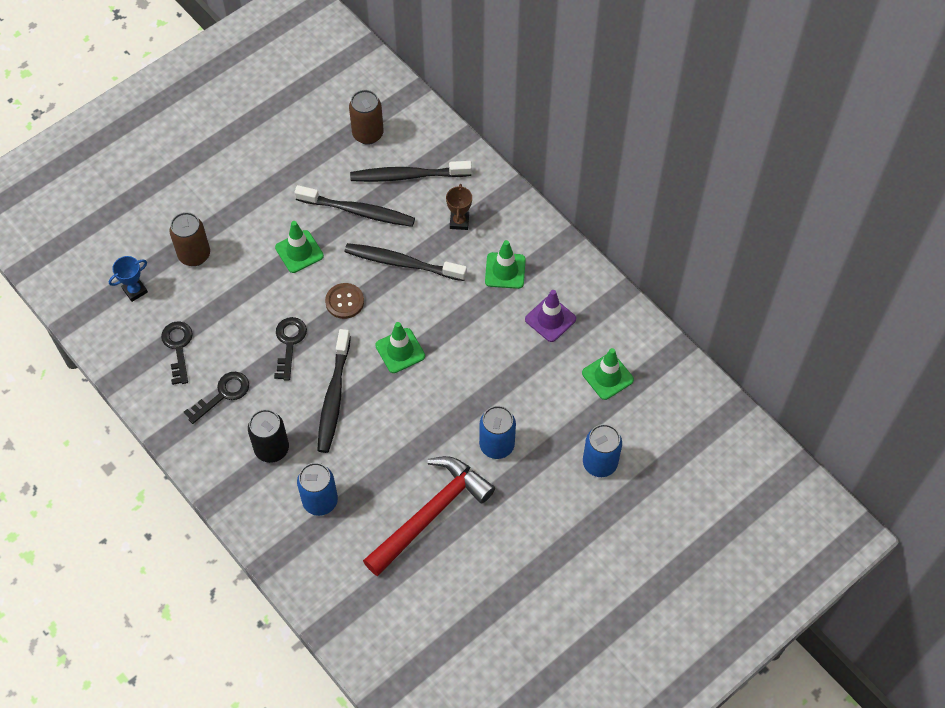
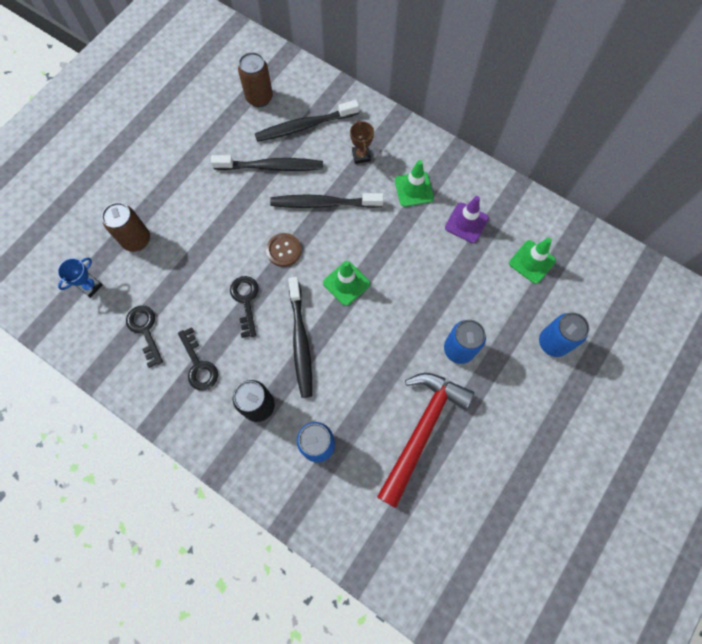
camera: 15 degrees left, 10 degrees up
(223, 394) = (198, 365): black key -> black key turned 120 degrees clockwise
(299, 252) = (230, 215): green traffic cone -> none

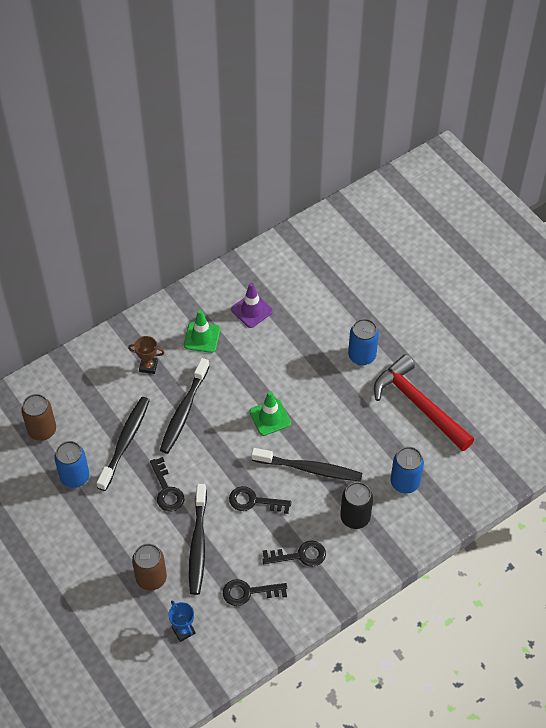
camera: 70 degrees left, 15 degrees down
(232, 220) = (167, 490): none -> black key
(284, 250) = (217, 457): brown button -> none
(304, 126) = (94, 402): black toothbrush -> black toothbrush (198, 544)
(532, 262) = (307, 278): green traffic cone -> none
(553, 343) = (381, 291): blue can -> blue can (75, 477)

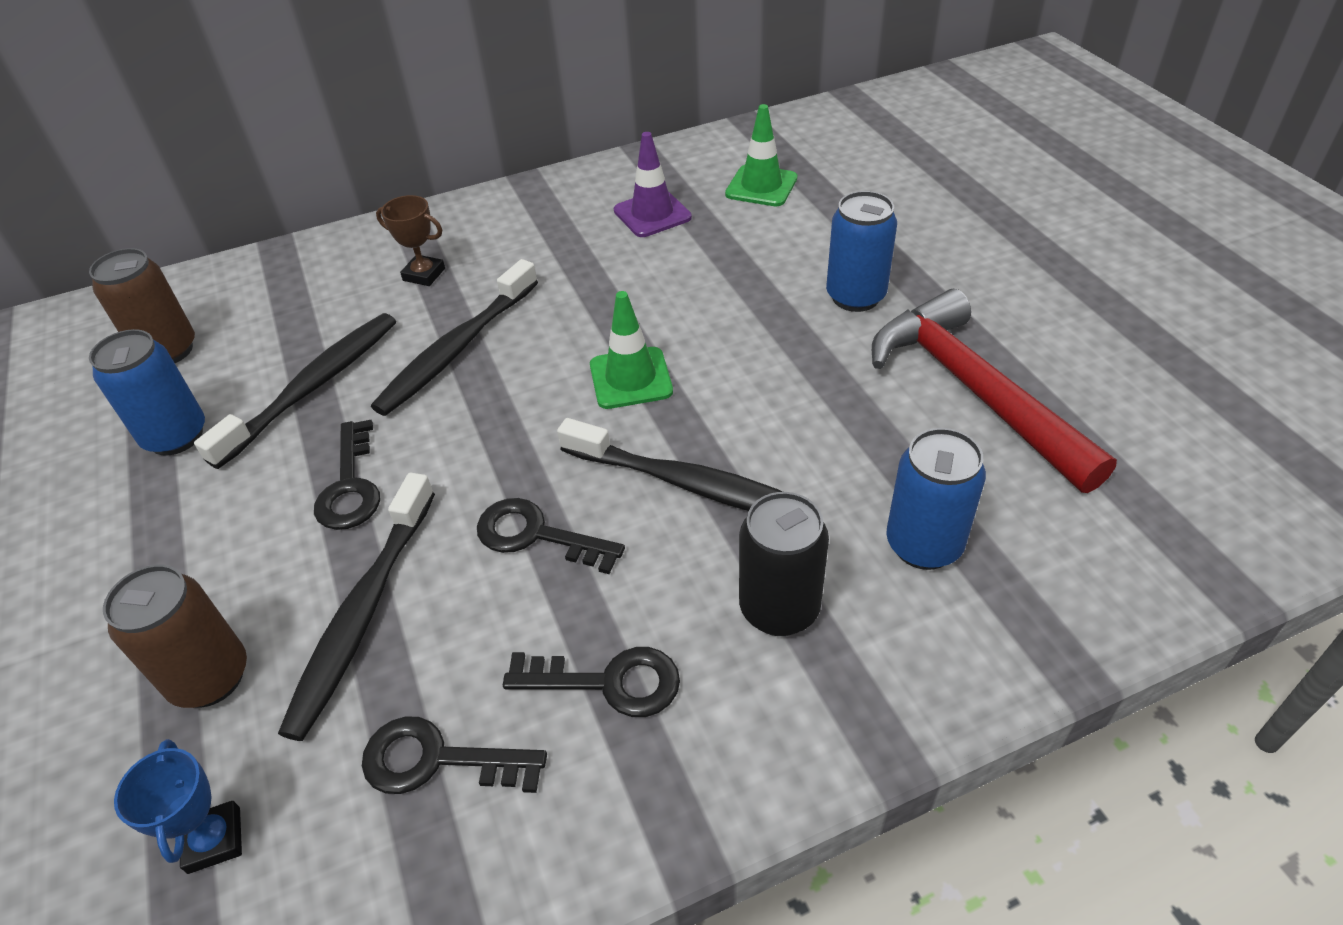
camera: 15 degrees right, 10 degrees down
(202, 337) = (544, 243): green traffic cone -> green traffic cone (761, 186)

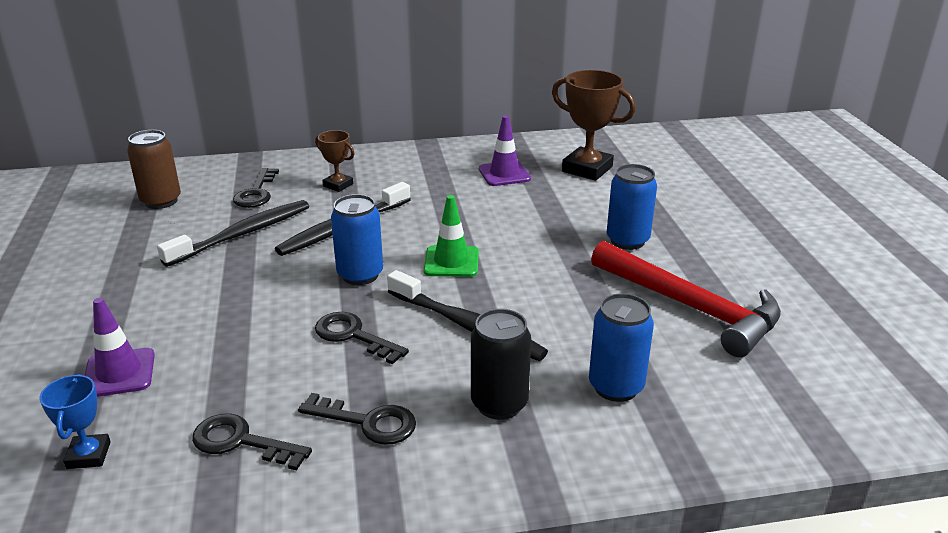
camera: 10 degrees right, 15 degrees down
(176, 436) = (148, 246): blue can -> blue can (360, 275)
(210, 678) = (119, 373): brown can -> purple traffic cone
(350, 486) = (245, 289): black key -> black key (256, 193)
(363, 613) = (226, 357): black toothbrush -> none
(761, 186) = (587, 169): green traffic cone -> brown trophy
(974, 391) = (690, 307): red hammer -> red hammer turned 150 degrees clockwise

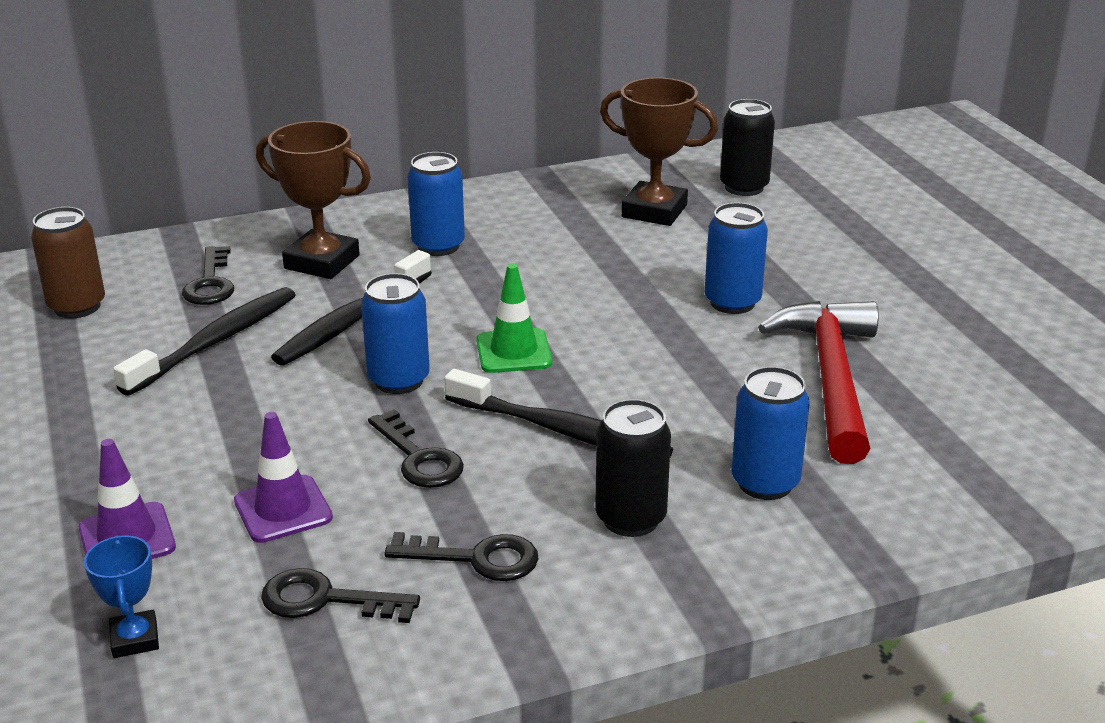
camera: 10 degrees left, 0 degrees up
(338, 185) = (322, 262): brown trophy -> brown trophy, size x1.83
(353, 336) = (419, 458): black key -> black key turned 150 degrees counterclockwise
(423, 181) = (438, 246): none -> blue can
(504, 174) = (546, 227): purple traffic cone -> purple traffic cone (283, 509)
(658, 157) = (744, 187): none -> black can
(690, 307) = (830, 378): red hammer -> red hammer turned 120 degrees counterclockwise

